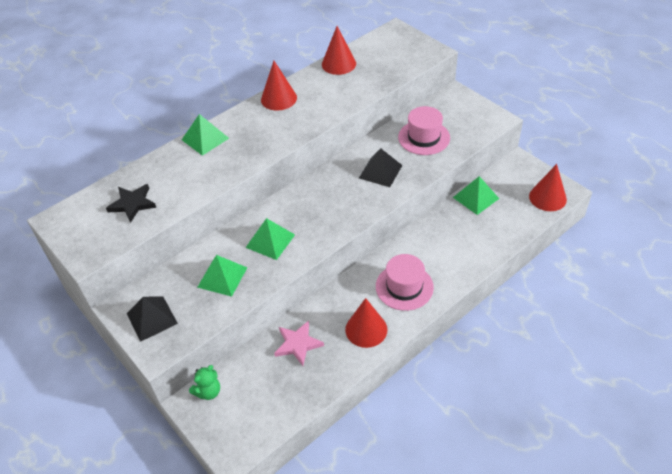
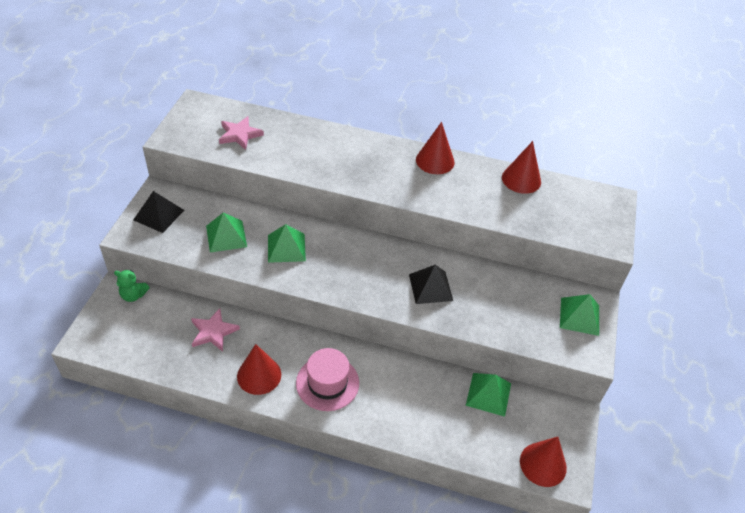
camera: 50 degrees right, 0 degrees up
(132, 204) = (240, 135): black star -> pink star
(205, 139) = (345, 139): green pyramid -> green pyramid (579, 316)
(424, 137) = (506, 301): pink hat -> none

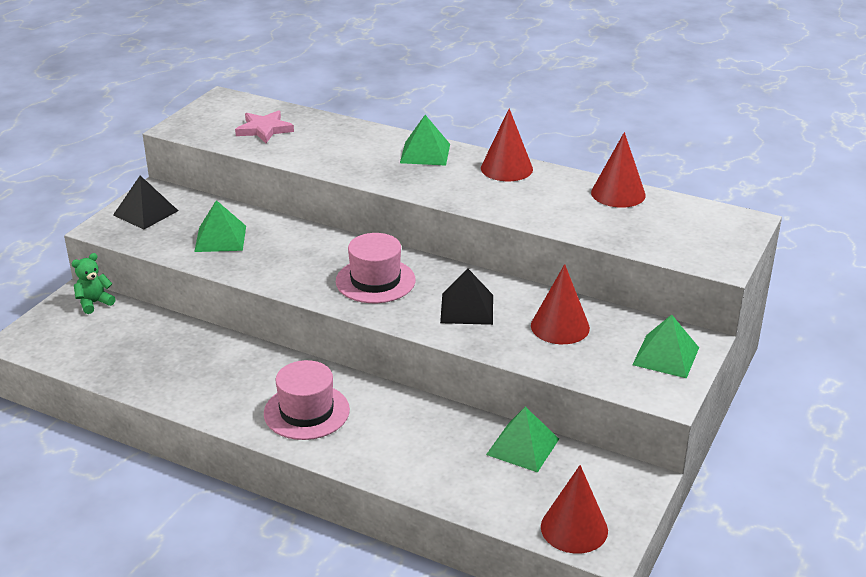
camera: 15 degrees right, 15 degrees down
(133, 295) = (94, 303): green teddy bear -> green teddy bear turned 120 degrees clockwise
(213, 332) = (179, 347): pink star -> none
(259, 375) = (221, 395): red cone -> red cone (560, 326)
(286, 247) = (292, 255): green pyramid -> green pyramid (425, 153)
(356, 267) = (375, 281): none -> pink hat

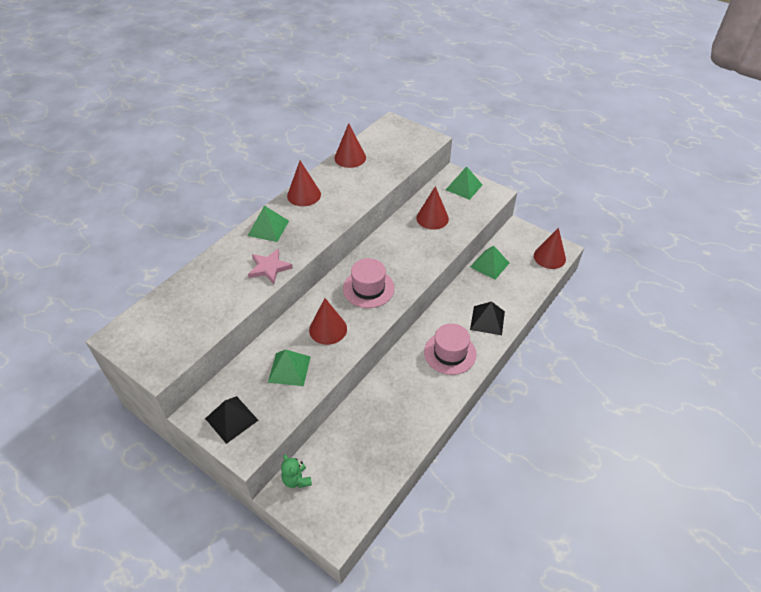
camera: 80 degrees left, 15 degrees up
(264, 129) = (190, 311): pink star -> pink star (269, 268)
(291, 257) = (328, 329): none -> red cone
(467, 308) = (408, 251): black pyramid -> black pyramid (487, 320)

